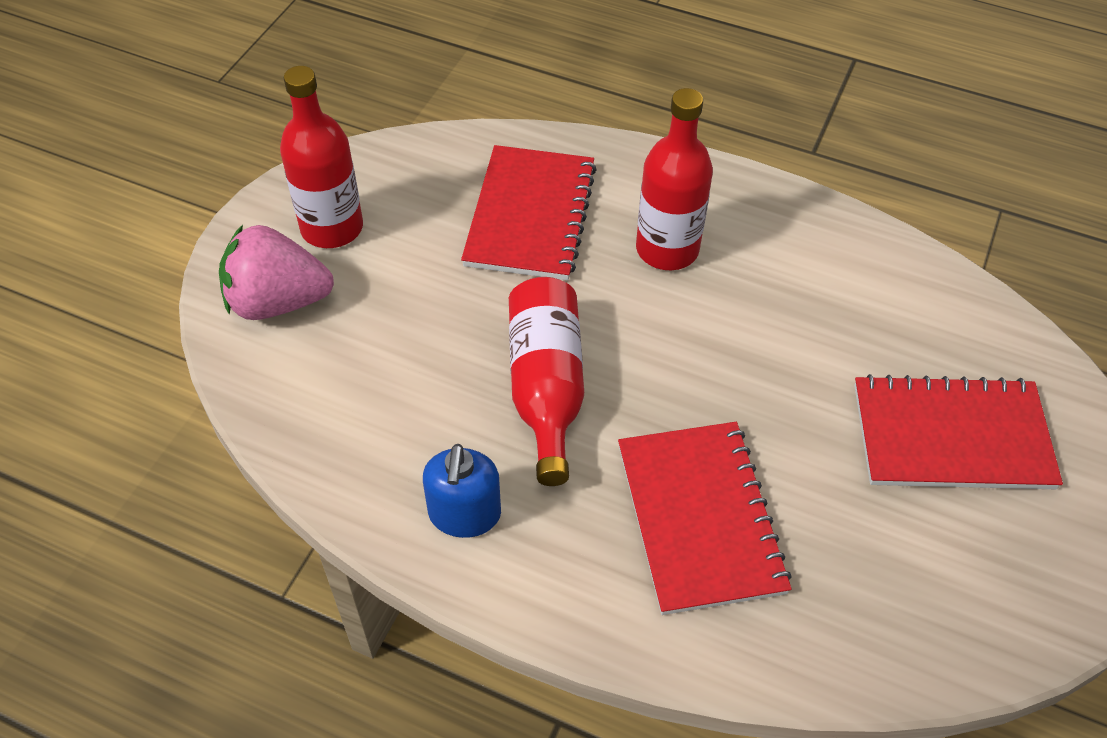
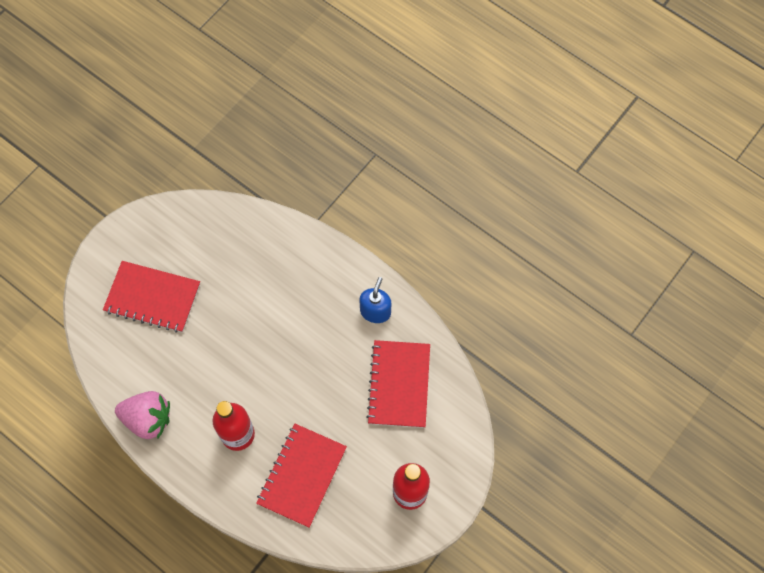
camera: 165 degrees left, 15 degrees up
(278, 302) = (443, 448): pink strawberry -> pink strawberry (148, 419)
(546, 388) = (324, 365): red bottle -> none
(700, 518) = (277, 286): red notebook -> red notebook (399, 384)

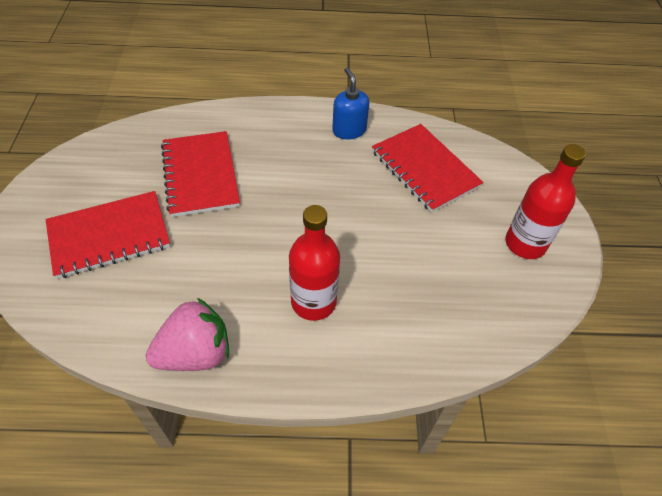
camera: 40 degrees left, 15 degrees down
(302, 475) = (415, 296): red notebook -> red notebook (200, 175)

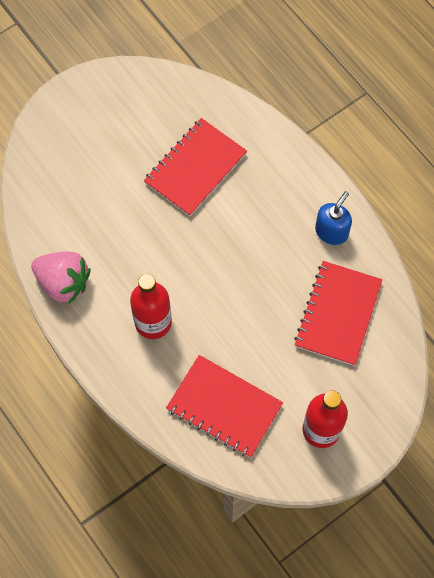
camera: 55 degrees right, 15 degrees up
(109, 236) = (99, 160): red notebook -> red notebook (224, 407)

